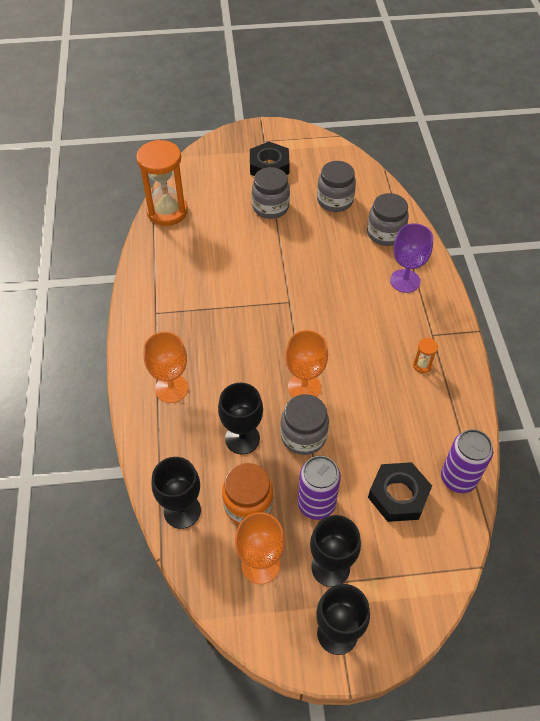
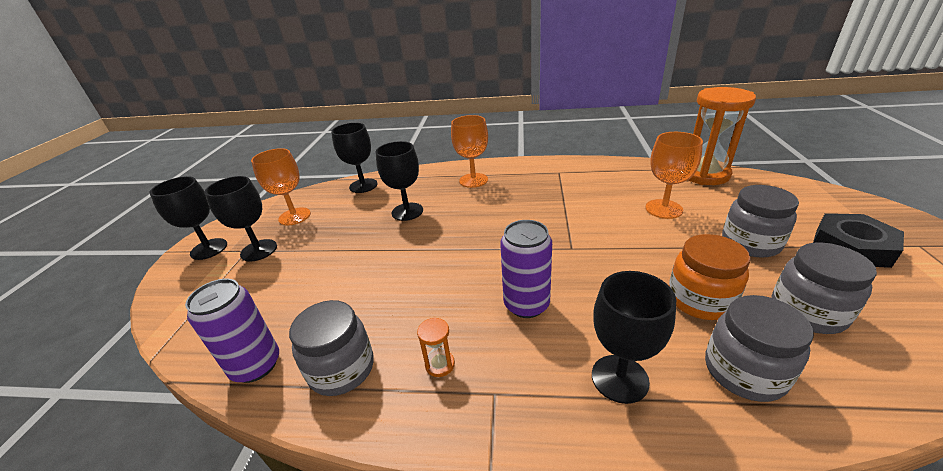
camera: 105 degrees right, 20 degrees down
(248, 504) = (346, 213): orange jar -> orange jar (700, 300)
(303, 436) = (390, 245): grey jar -> grey jar (342, 369)
(304, 387) = (446, 250): orange goblet -> orange goblet (663, 209)
(316, 504) = (318, 247): purple can -> purple can (526, 304)
(398, 495) = (281, 304): black nut -> none
(405, 281) = (619, 378): purple goblet -> black goblet

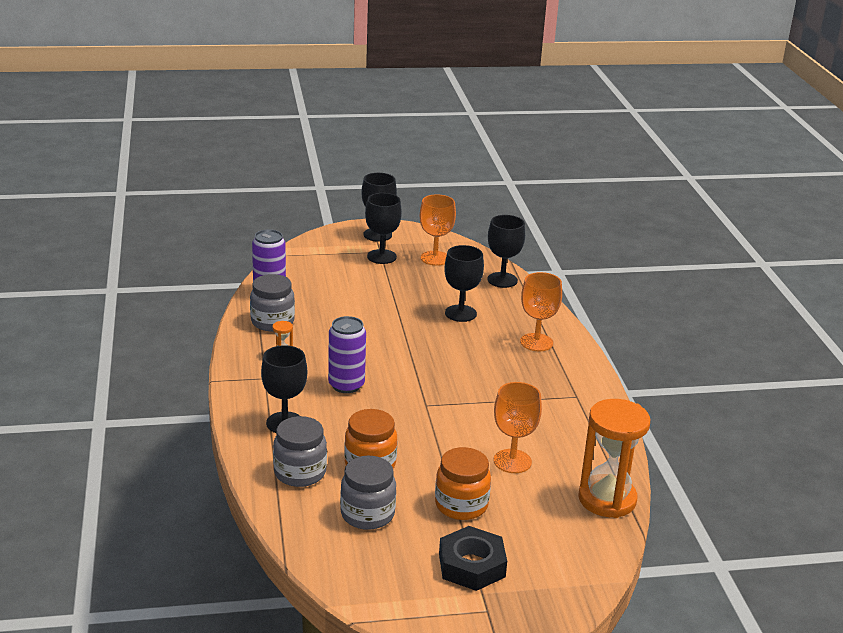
camera: 70 degrees right, 5 degrees down
(750, 243) = (461, 505): grey jar -> orange jar

